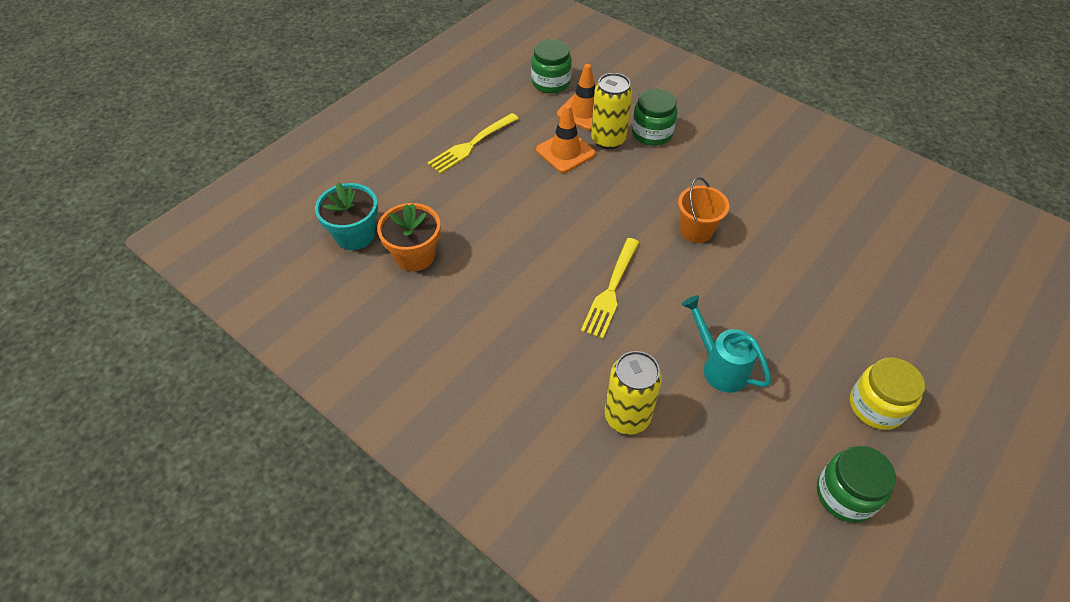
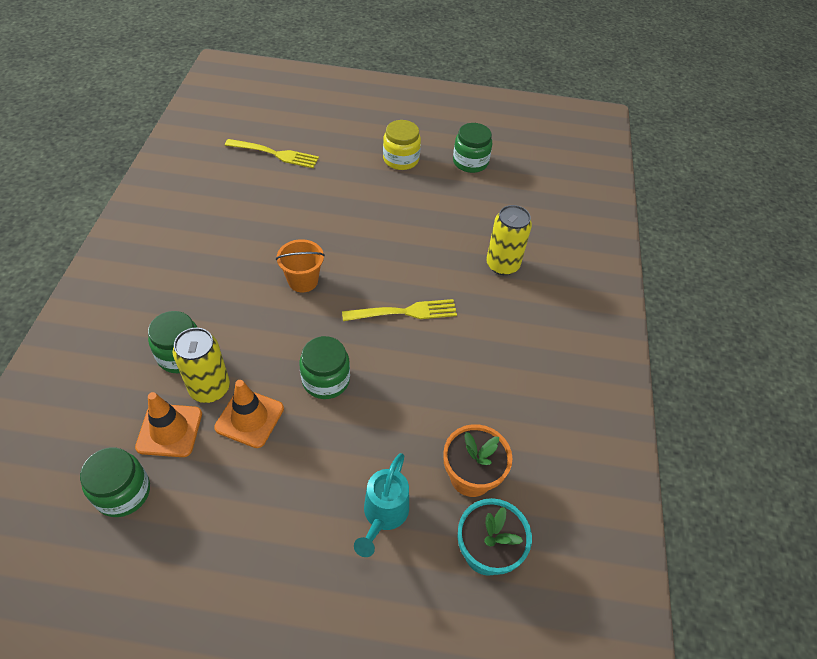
camera: 125 degrees left, 0 degrees up
(471, 145) = (285, 518): yellow fork -> yellow fork (275, 154)
(570, 205) = (326, 380): none -> green jar
(719, 366) = (427, 232): turquoise watering can -> turquoise watering can (383, 516)

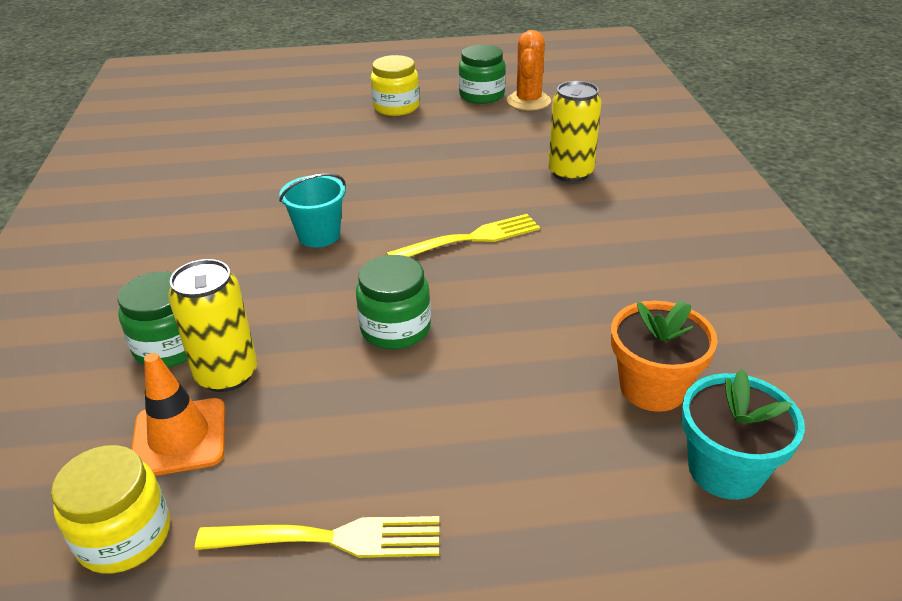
camera: 10 degrees left, 15 degrees down
(123, 492) = (124, 536): green jar -> yellow jar
(249, 418) = (300, 395): orange traffic cone -> none
(275, 154) = (234, 128): yellow fork -> yellow fork (330, 539)
(303, 281) = (319, 235): orange bucket -> turquoise bucket
(383, 516) = (553, 464): turquoise watering can -> none
(503, 178) = (528, 101): none -> orange cactus

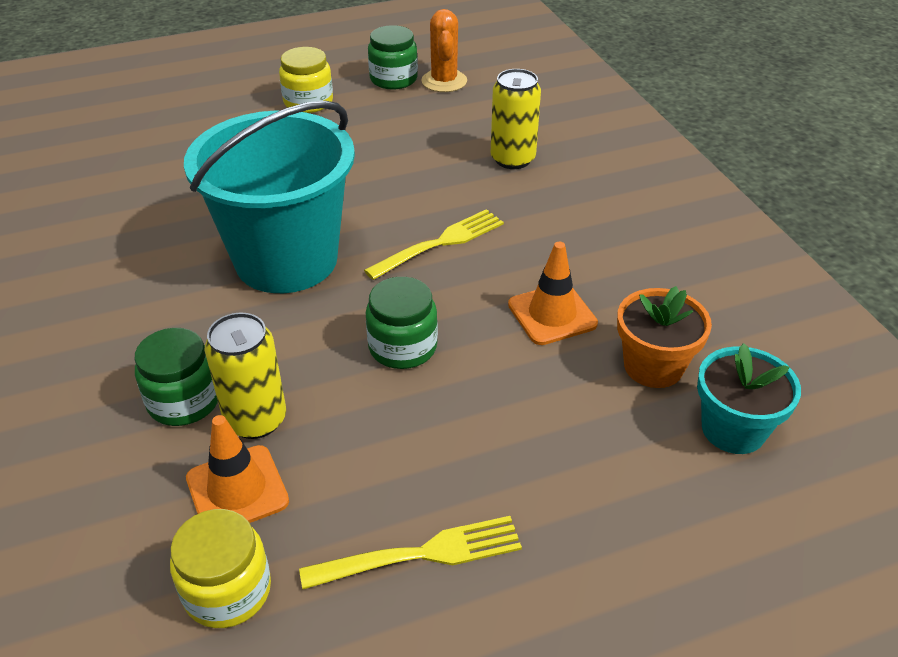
camera: 15 degrees left, 5 degrees up
(319, 235) = (286, 260): turquoise bucket -> turquoise bucket, size x2.36
(559, 320) = (552, 314): none -> orange traffic cone

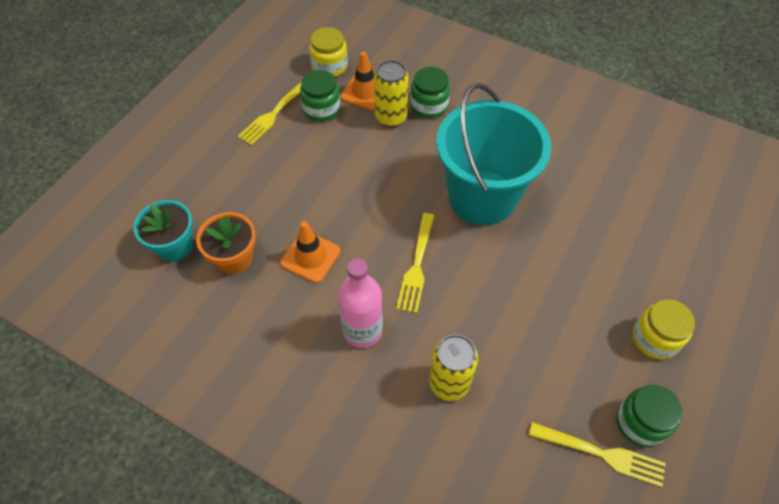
camera: 140 degrees right, 15 degrees up
(402, 347) = (367, 187): green jar -> green jar (321, 109)
(444, 81) = (601, 454): orange cactus -> yellow fork
(555, 226) = (362, 330): none -> pink bottle

